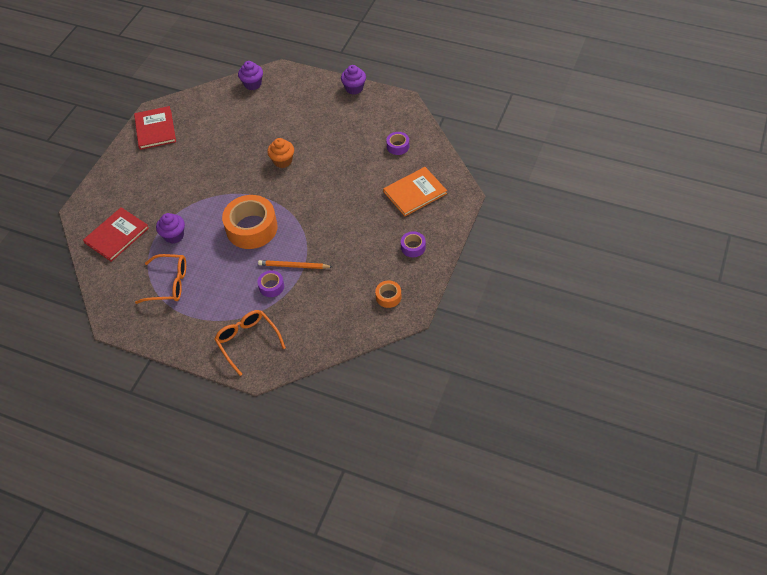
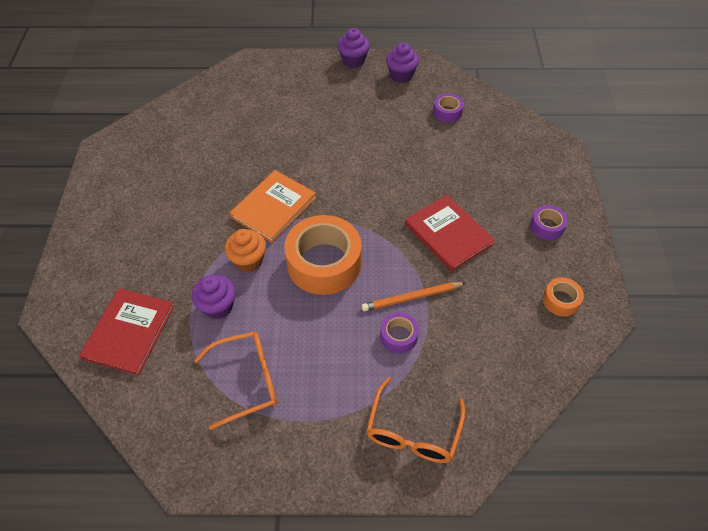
camera: 25 degrees left, 0 degrees up
(155, 129) = (117, 169): red book -> red book (448, 234)
(248, 341) = (413, 431): orange glasses -> orange glasses turned 105 degrees counterclockwise
(253, 84) = (223, 84): purple cupcake -> purple cupcake (401, 75)
(282, 161) = (315, 165): orange cupcake -> orange cupcake (248, 261)
(415, 193) = (503, 160): orange book -> orange book (273, 207)

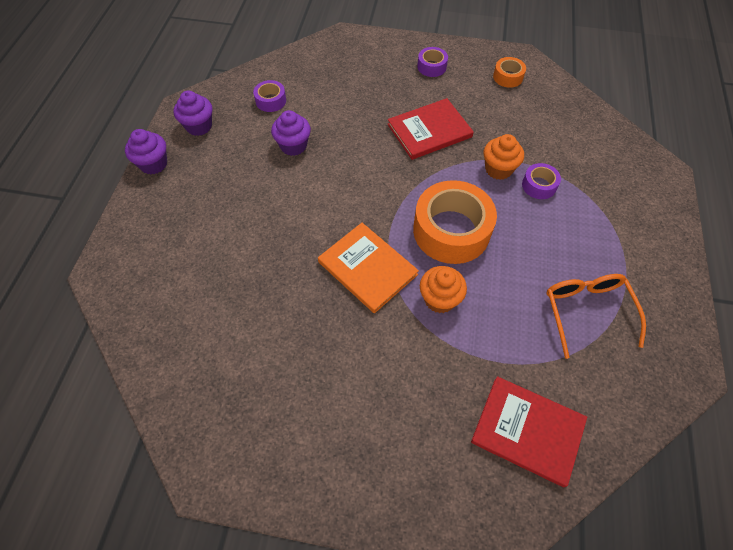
camera: 80 degrees left, 5 degrees up
(218, 306) = (498, 333): purple cupcake -> purple cupcake (293, 146)
(412, 298) = (498, 169): orange pencil -> orange cupcake
(413, 431) = (629, 191): orange glasses -> none

